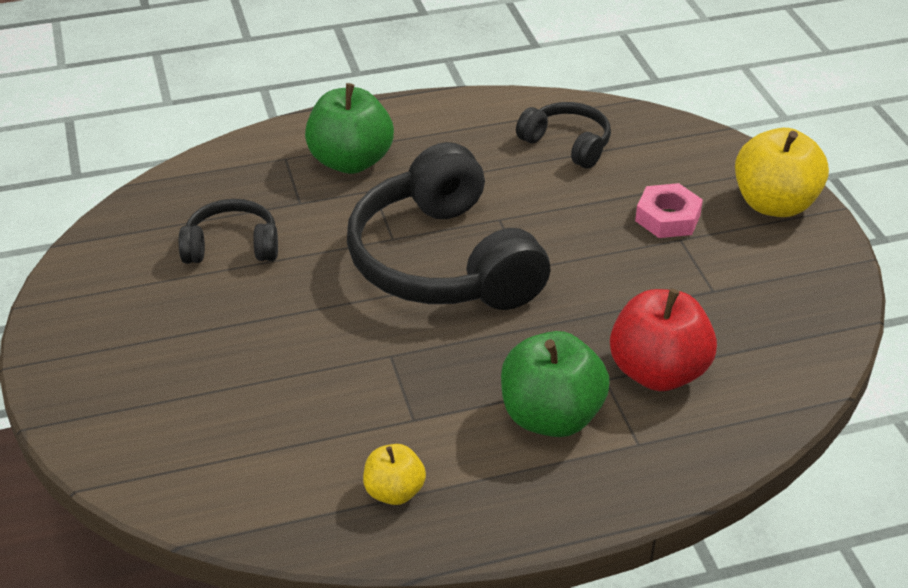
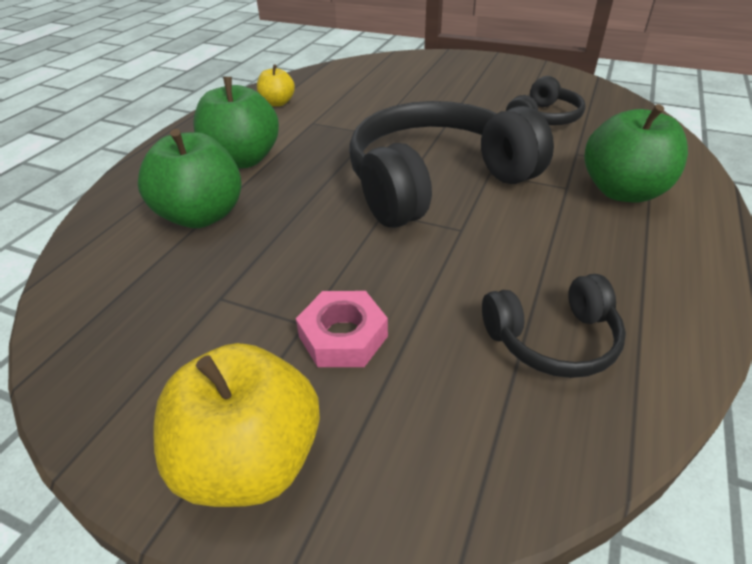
camera: 130 degrees right, 0 degrees up
(443, 262) = (436, 182): black headphones -> black headphones turned 45 degrees counterclockwise
(658, 372) = (202, 215): red apple -> green apple

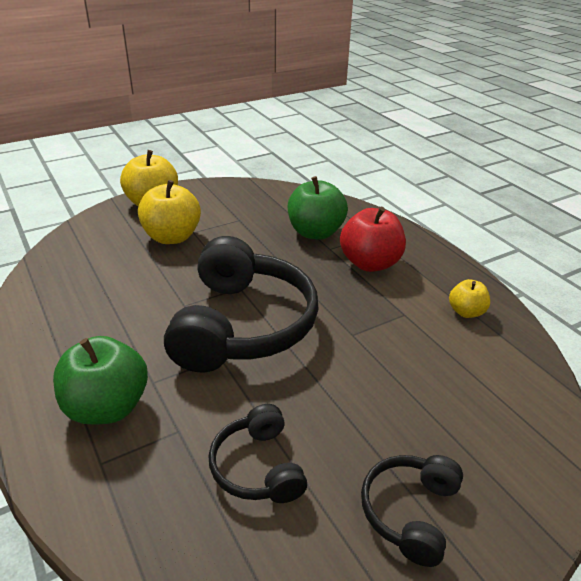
camera: 125 degrees right, 5 degrees down
(242, 160) = (370, 263): green apple -> red apple
(343, 336) = (172, 237): pink nut -> yellow apple
(552, 340) = (84, 283): black headphones -> black headphones (410, 512)

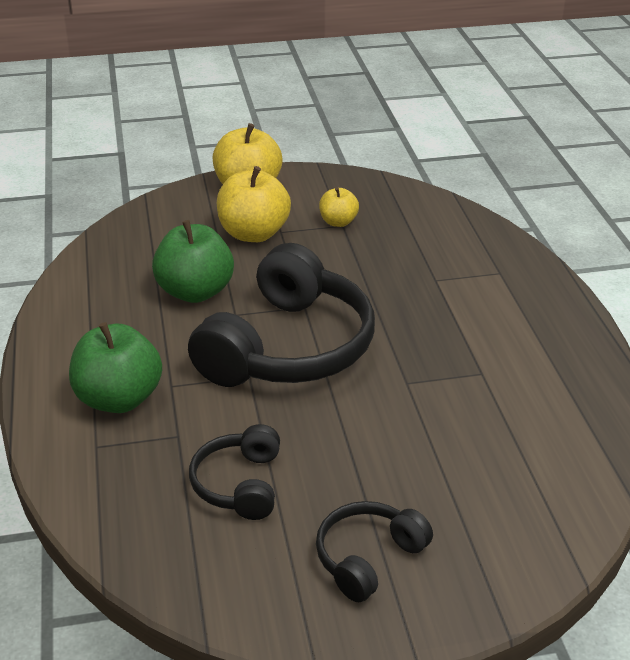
camera: 20 degrees right, 0 degrees up
(315, 232) = (428, 257): green apple -> green apple (195, 292)
(370, 263) = (475, 306): red apple -> none
(466, 312) = (560, 385): yellow apple -> yellow apple (338, 222)

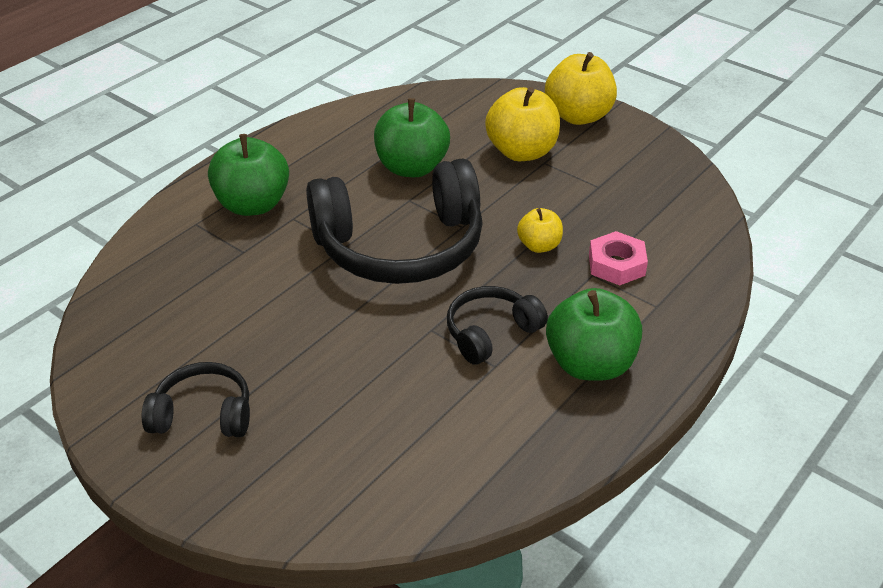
camera: 50 degrees right, 5 degrees up
(239, 484) = (221, 308): black headphones -> black headphones (491, 333)
(338, 222) = (599, 182): yellow apple -> yellow apple (539, 246)
(438, 264) = (616, 264): none -> pink nut
(527, 331) = (590, 364): none -> green apple

